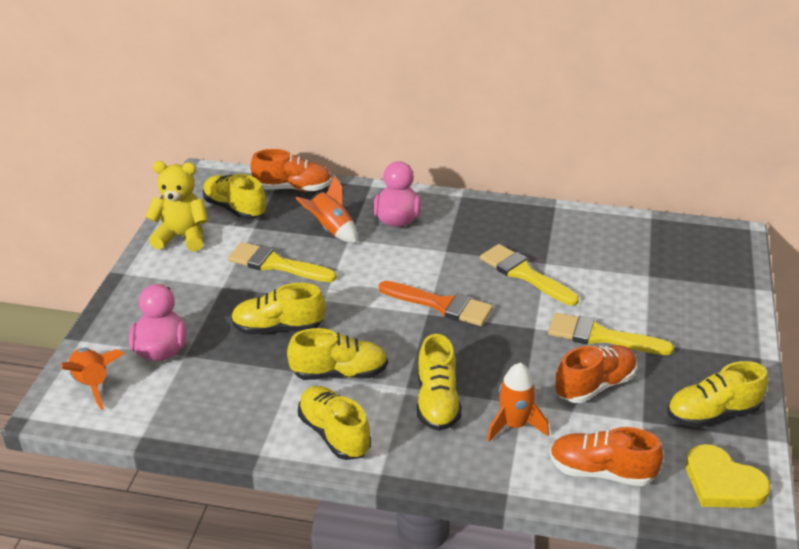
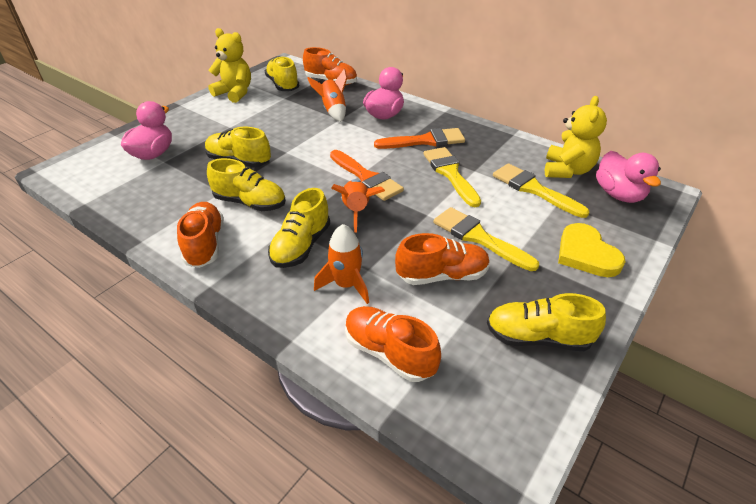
camera: 25 degrees right, 5 degrees up
(92, 384) = (92, 162): orange rocket -> orange rocket (356, 211)
(276, 264) = (276, 122): yellow brush -> yellow brush (533, 189)
(334, 434) = (205, 244): yellow shoe -> orange shoe
(468, 241) = (425, 141): none -> orange brush
(635, 236) = (567, 170): none -> yellow teddy bear
(697, 250) = (618, 194): none -> pink duck
(722, 483) = (502, 410): yellow heart -> yellow heart (586, 254)

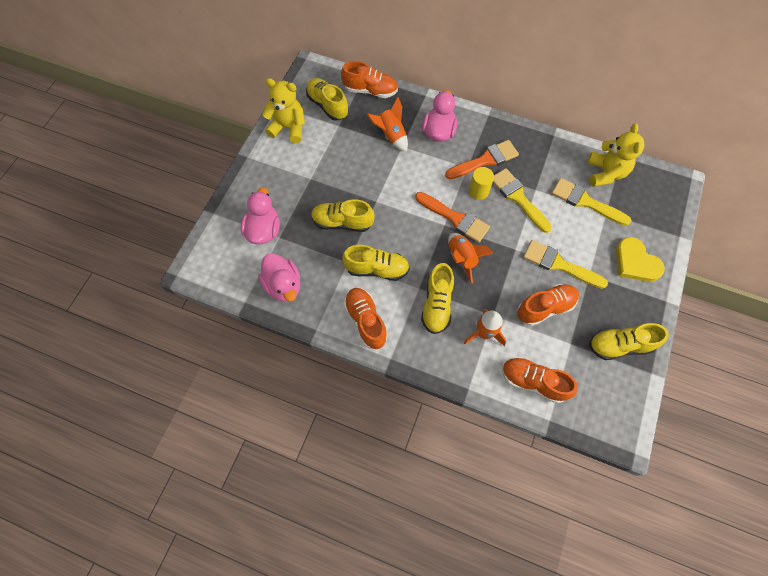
camera: 15 degrees left, 25 degrees up
(406, 161) = (478, 191): none -> yellow cylinder
(618, 194) = (647, 193): pink duck -> pink duck (283, 285)

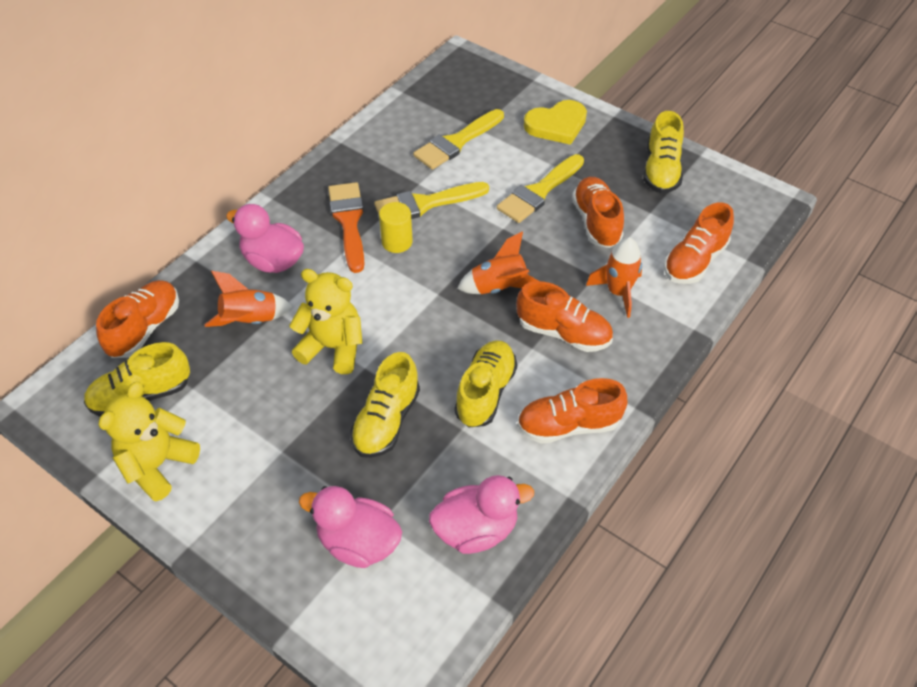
camera: 75 degrees left, 15 degrees down
(437, 305) = (563, 333): yellow shoe -> orange shoe
(455, 218) = (432, 279): orange brush -> none
(605, 173) = (421, 113): yellow teddy bear -> yellow teddy bear (333, 347)

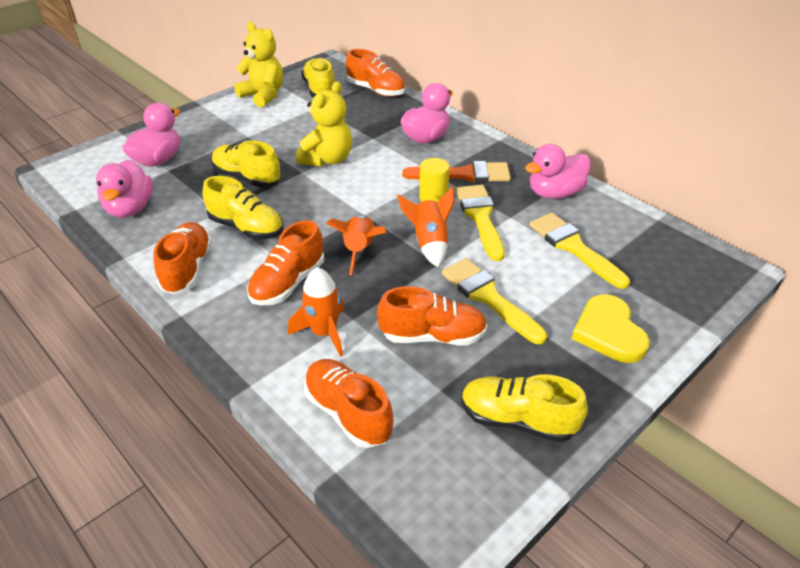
camera: 100 degrees right, 10 degrees down
(250, 320) = (368, 127): orange rocket -> orange rocket (429, 243)
(373, 154) = (554, 193): none -> pink duck

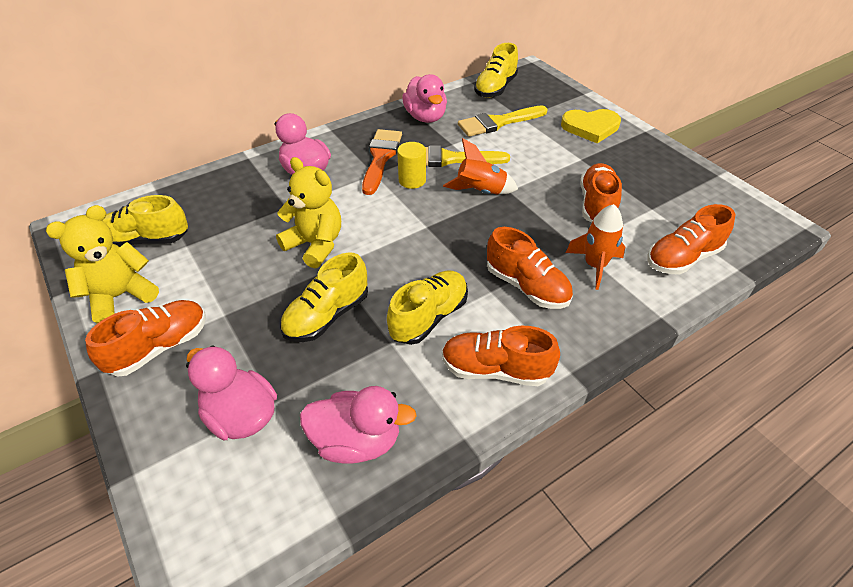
camera: 80 degrees left, 5 degrees up
(359, 250) = (483, 234): orange rocket -> none
(376, 90) = (180, 194): orange shoe -> orange shoe (159, 347)
(488, 297) = (553, 171): yellow brush -> none
(517, 420) = (675, 179): yellow shoe -> yellow shoe (495, 88)

